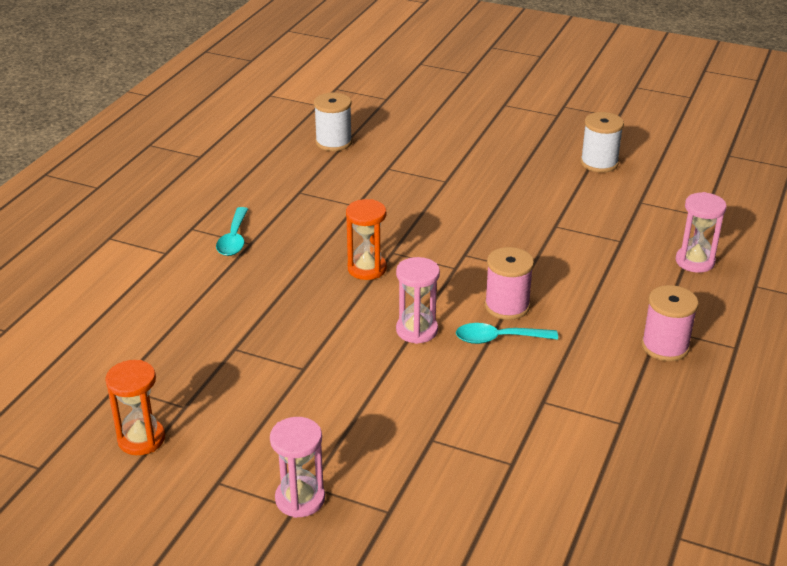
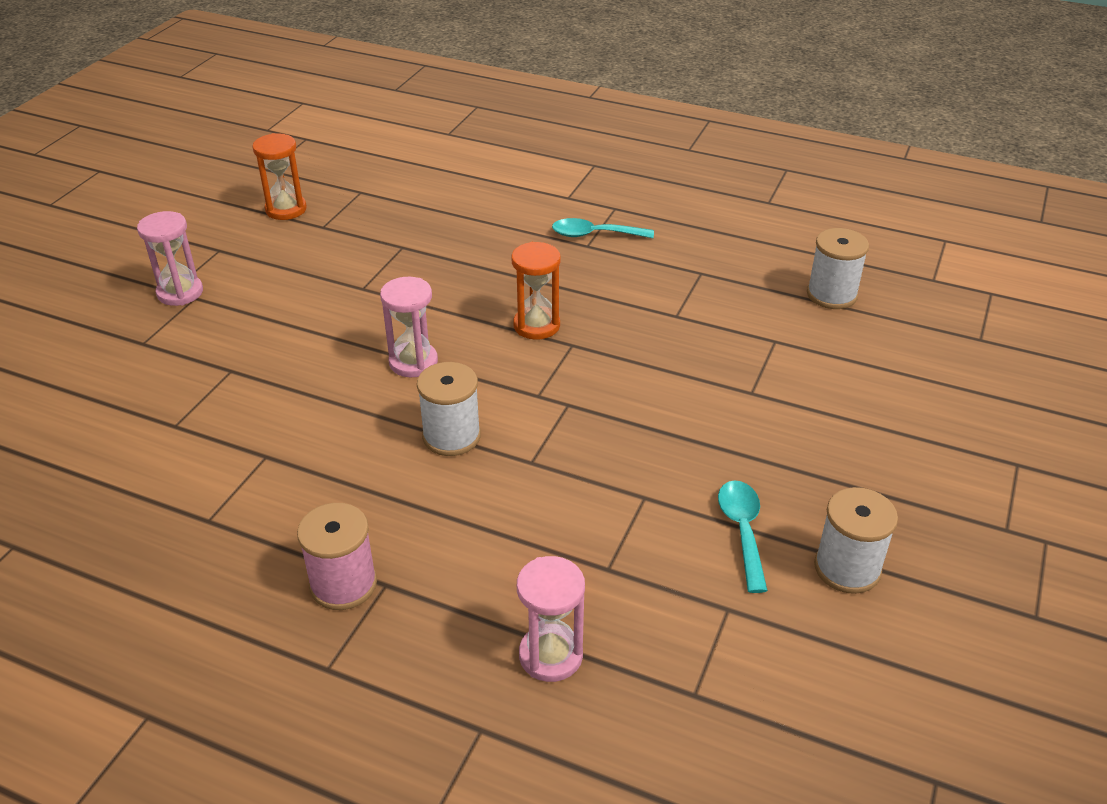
camera: 90 degrees right, 5 degrees up
(498, 339) = (387, 425): turquoise spoon -> turquoise spoon (742, 531)
(507, 306) = (451, 436): pink spool -> white spool

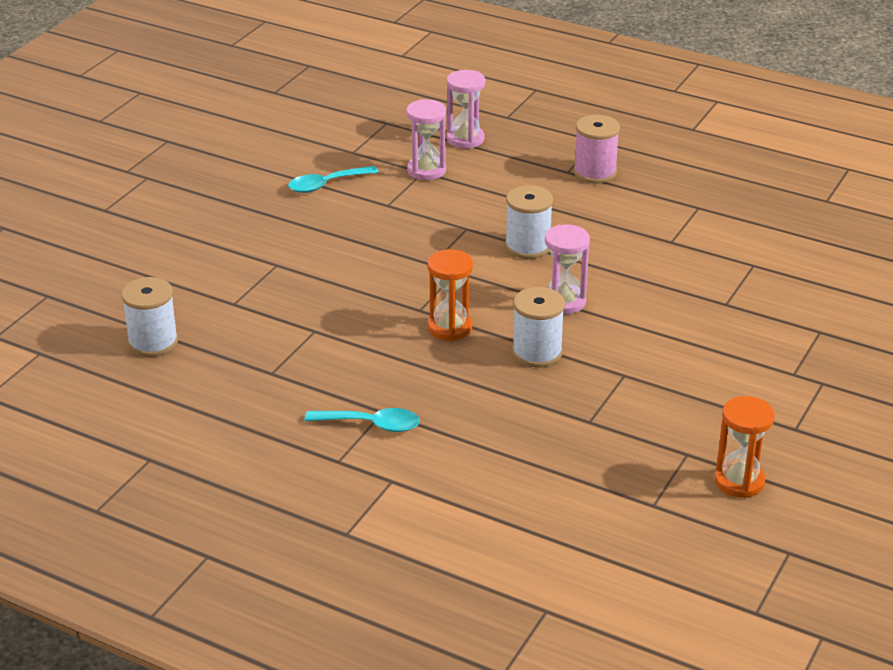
camera: 175 degrees left, 5 degrees down
(180, 293) = (811, 379): pink hourglass -> pink hourglass (426, 170)
(742, 531) = (326, 184): turquoise spoon -> turquoise spoon turned 60 degrees clockwise
(847, 568) = (267, 165): white spool -> white spool (537, 353)

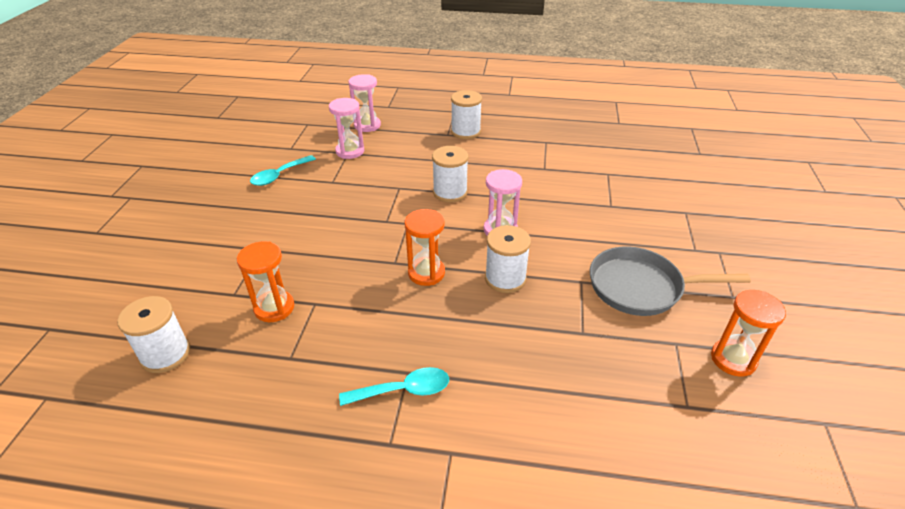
camera: 20 degrees left, 5 degrees up
(271, 325) = (274, 308): none -> orange hourglass
(595, 172) = (465, 132): pink spool -> white spool
(691, 396) = (641, 287): none -> grey pan

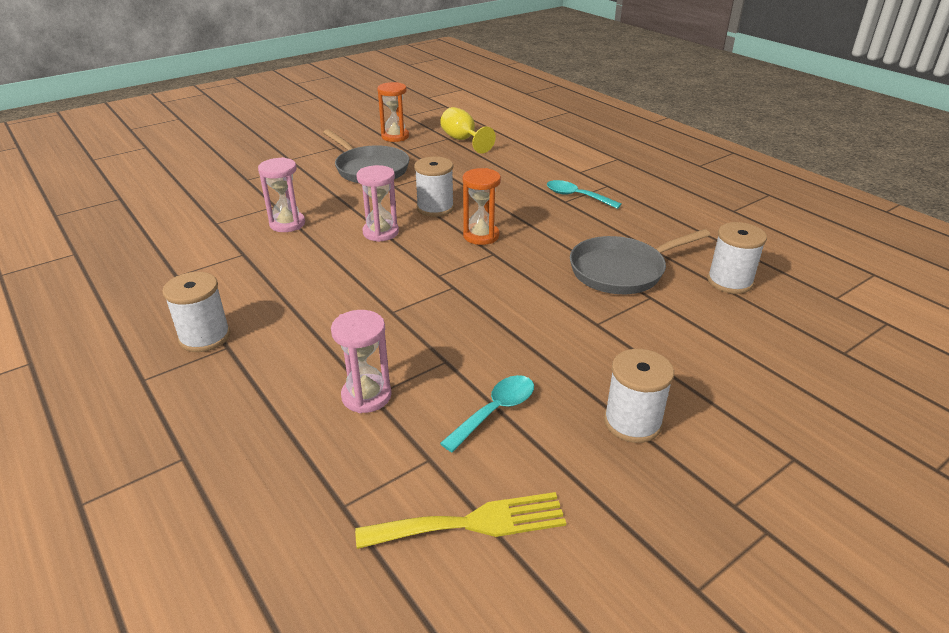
camera: 135 degrees left, 5 degrees down
(250, 142) = (472, 523): none -> yellow fork
(274, 308) = (622, 270): orange hourglass -> grey pan
(279, 175) = (495, 411): turquoise spoon -> turquoise spoon turned 45 degrees counterclockwise
(367, 125) = (276, 433): pink hourglass -> pink hourglass (287, 224)
(450, 192) = (358, 280): white spool -> white spool (632, 422)
(665, 415) = (463, 140): none -> yellow goblet

